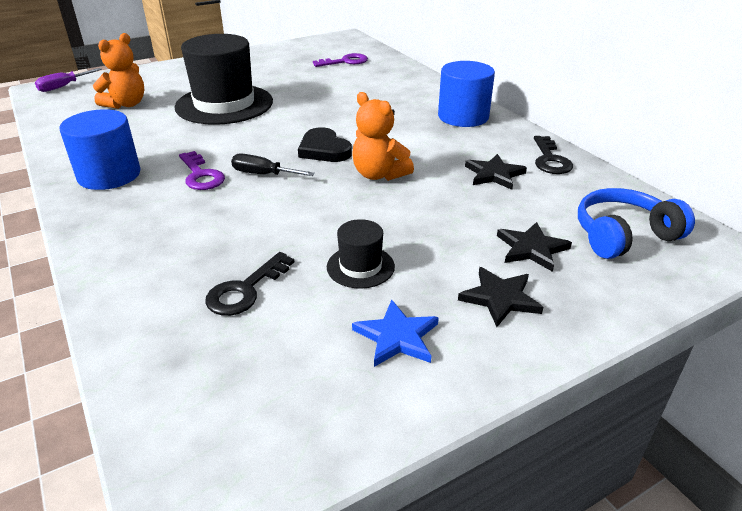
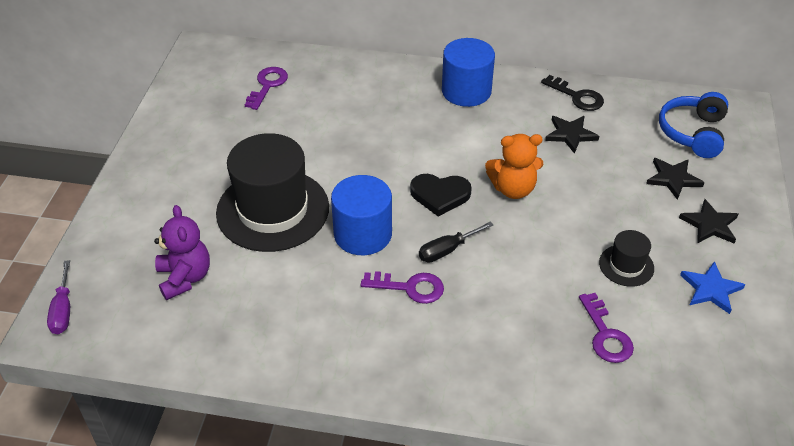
camera: 50 degrees left, 10 degrees up
(109, 175) = (346, 346): blue cylinder -> blue cylinder (363, 234)
(126, 104) = (185, 278): orange teddy bear -> purple teddy bear
(245, 290) = (606, 335): black key -> purple key

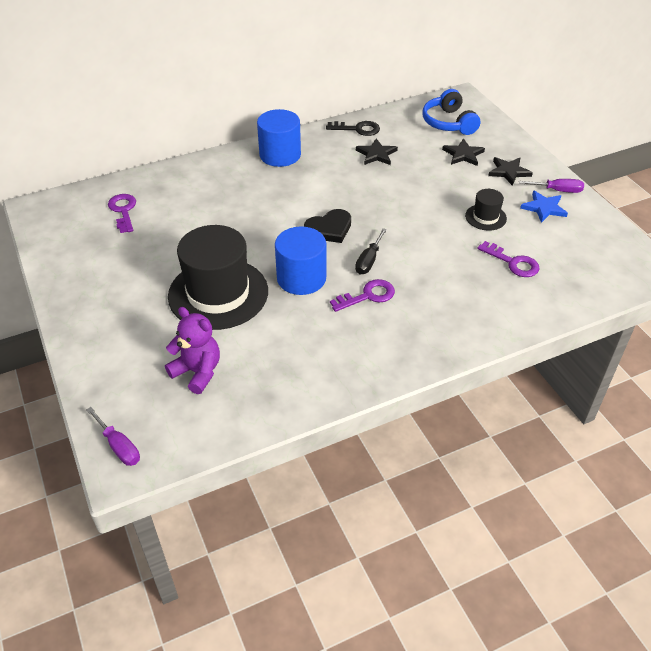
camera: 35 degrees left, 0 degrees up
(513, 189) = (373, 203): orange teddy bear -> none
(751, 276) = (557, 190): none -> purple screwdriver

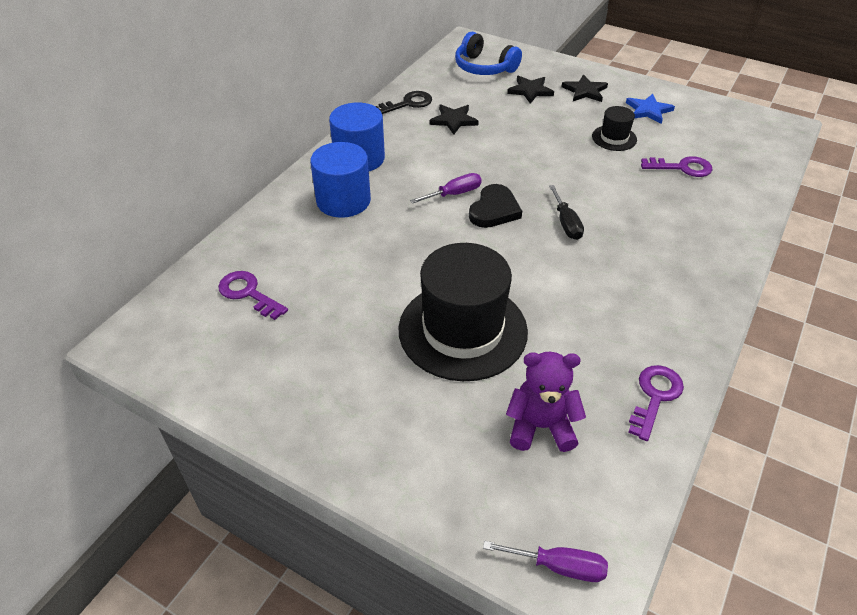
camera: 35 degrees left, 0 degrees up
(301, 278) = (525, 271): blue cylinder -> blue cylinder (343, 200)
(368, 296) = (605, 257): purple key -> purple key (655, 396)
(557, 190) = (640, 91): purple screwdriver -> purple screwdriver (454, 194)

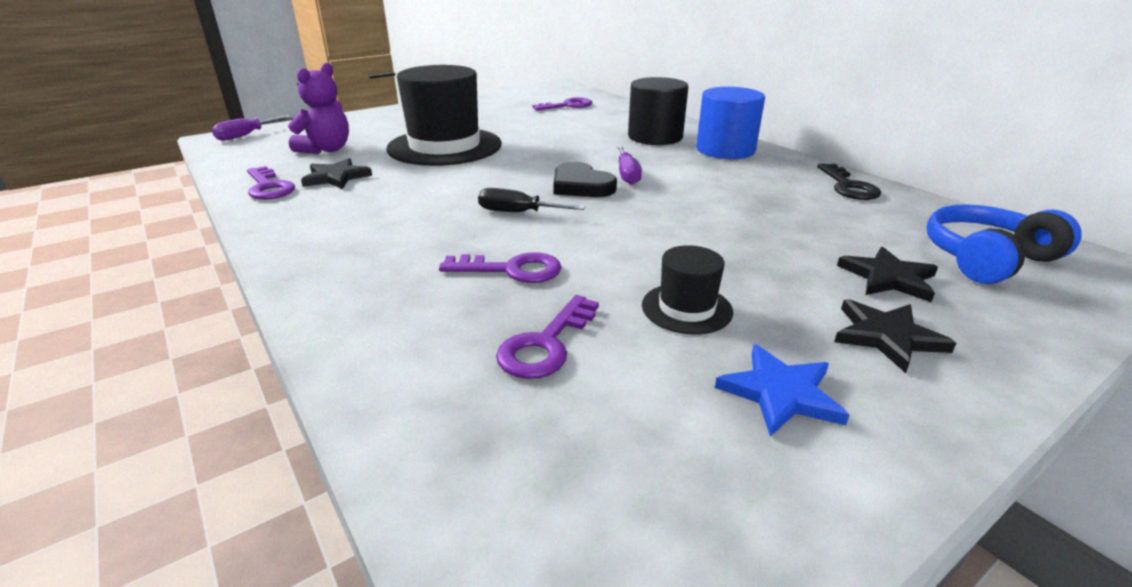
camera: 115 degrees right, 15 degrees down
(343, 200) = (655, 137): blue cylinder -> black cylinder
(453, 120) = (794, 203): black star -> black star (336, 177)
(636, 199) = (512, 270): none -> purple key

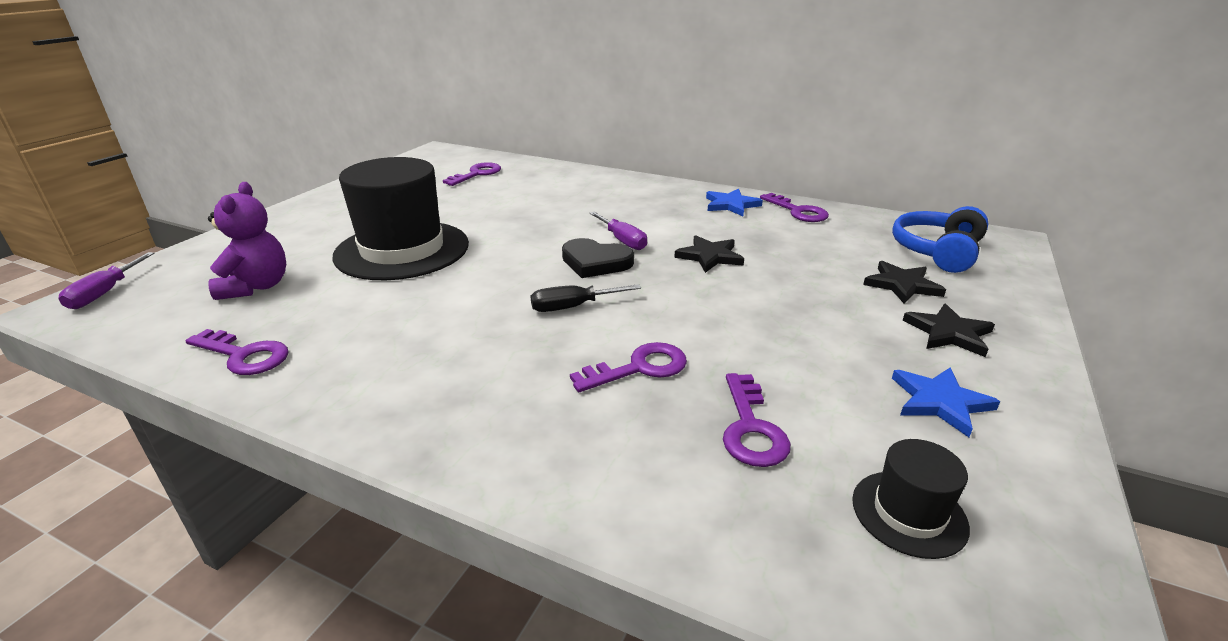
camera: 30 degrees left, 0 degrees up
(336, 177) = (319, 319): black star -> black star (709, 256)
(655, 137) = (601, 194): black cylinder -> none
(686, 308) = (811, 356): black hat -> black hat (909, 513)
(725, 150) = (674, 196): blue cylinder -> none
(777, 167) = (731, 205): none -> blue star
(848, 186) = (798, 211): black key -> purple key

